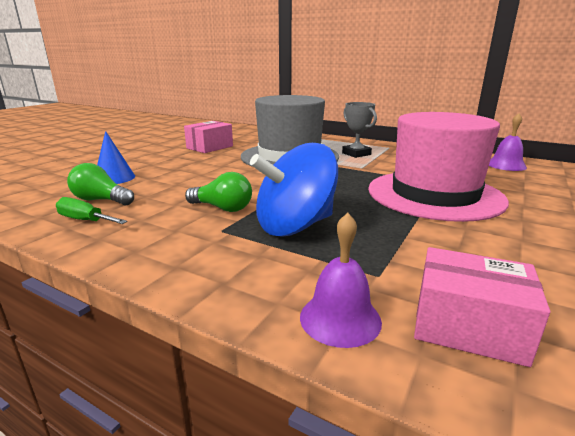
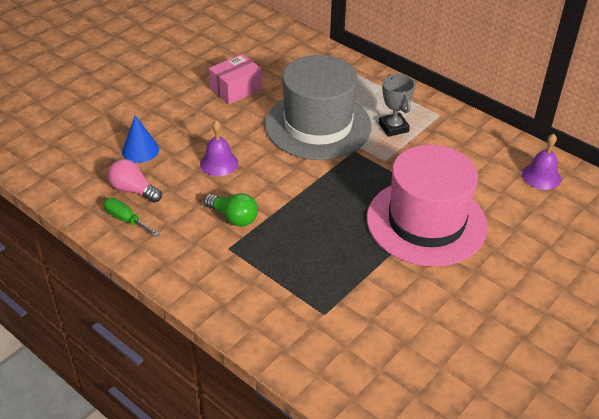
camera: 10 degrees right, 20 degrees up
(101, 200) = (134, 190): green light bulb -> pink light bulb
(294, 226) = (285, 251): blue spinning top -> none
(340, 318) = (284, 344): purple bell -> purple bell (219, 163)
(468, 326) = (354, 362): pink box -> none

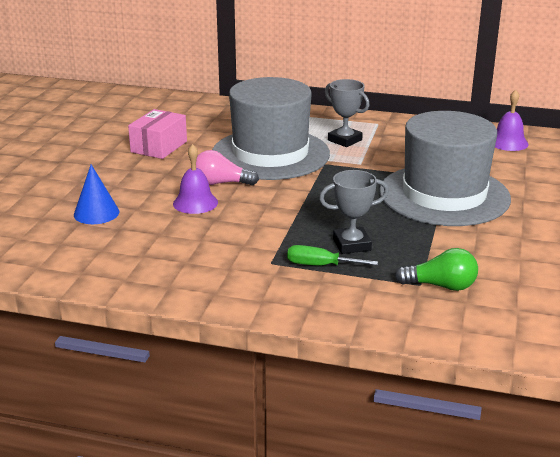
camera: 25 degrees left, 15 degrees down
(126, 219) = (133, 270): green screwdriver -> green screwdriver (320, 265)
(134, 190) = (119, 245): pink light bulb -> pink light bulb (221, 183)
(233, 217) = (252, 238): green light bulb -> green light bulb (441, 286)
(304, 251) = (351, 244): none -> grey trophy
(426, 222) = (444, 195): pink hat -> grey hat

